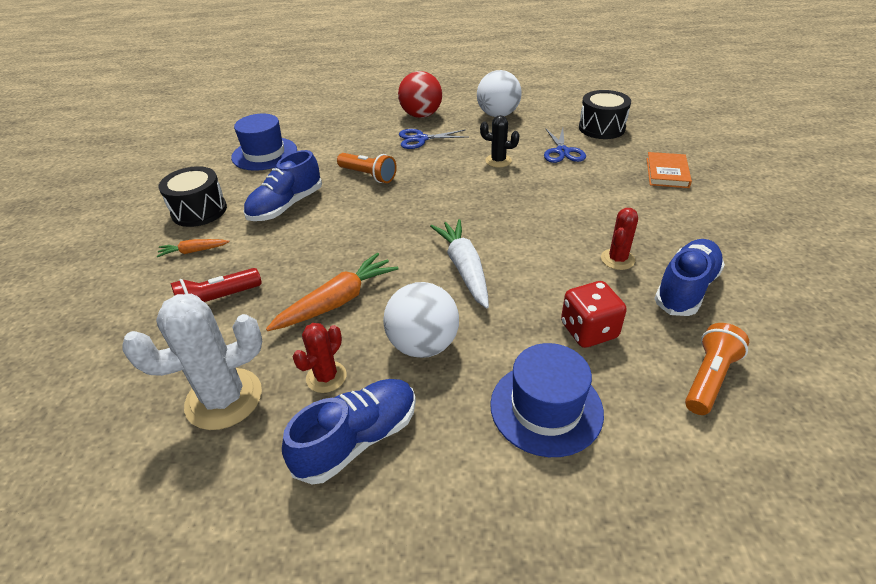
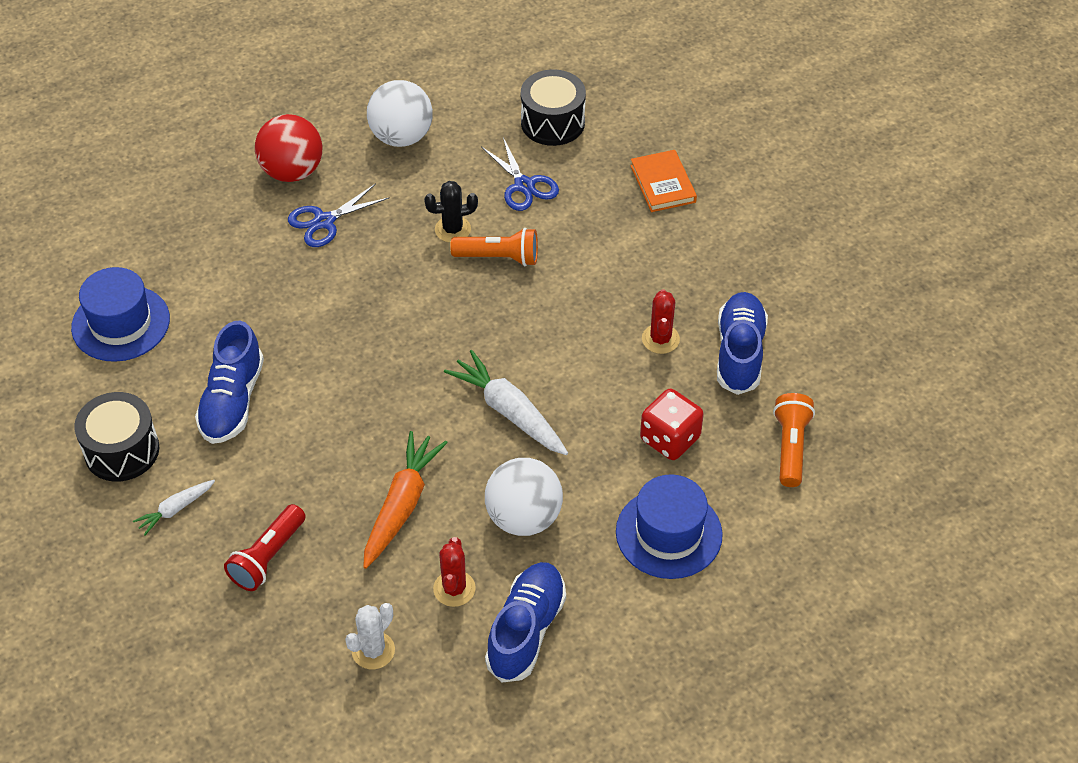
camera: 30 degrees left, 10 degrees up
(194, 251) = (175, 509): orange carrot -> white carrot
(224, 399) = (373, 650): white cactus -> white cactus, size x0.55
(368, 175) = (301, 313): orange flashlight -> orange flashlight (499, 257)

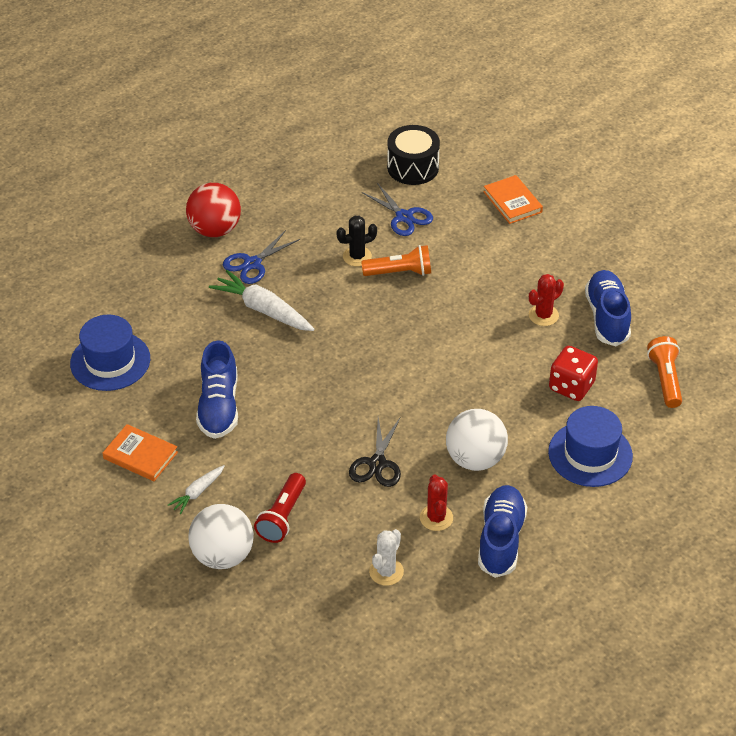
camera: 10 degrees left, 5 degrees down
(122, 450) = (140, 455): black drum -> orange book
(401, 137) = (295, 193): white ball -> white ball (223, 555)
(402, 505) = (377, 464): orange carrot -> black scissors
(509, 411) = (441, 384): white carrot -> white carrot (263, 309)
(660, 339) = (543, 315): red cactus -> red cactus turned 60 degrees clockwise

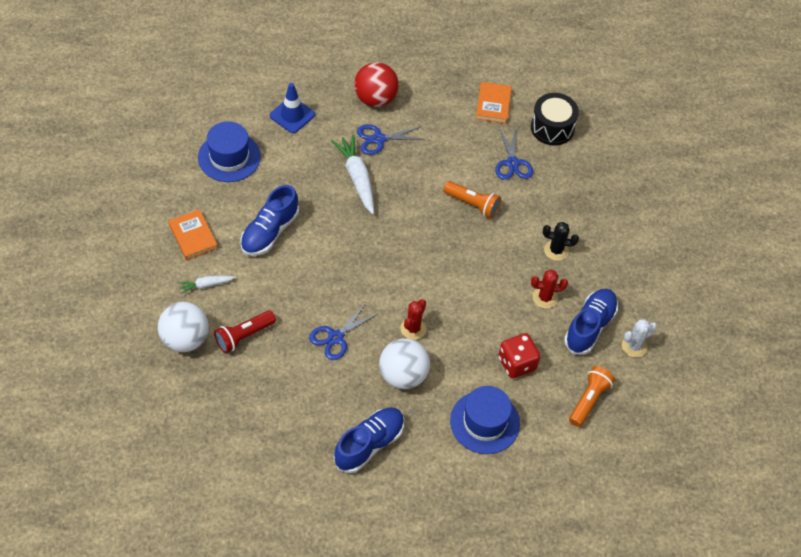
camera: 30 degrees right, 10 degrees up
(142, 288) = (292, 115): none -> blue traffic cone
(357, 256) = (453, 175): black cactus -> black cactus (556, 250)
(377, 464) = (335, 337): black scissors -> blue scissors
(386, 571) = (276, 418): white cactus -> white cactus (634, 346)
(436, 518) = (340, 401): red cactus -> red cactus (413, 329)
(512, 202) = (600, 196): orange book -> orange book (493, 104)

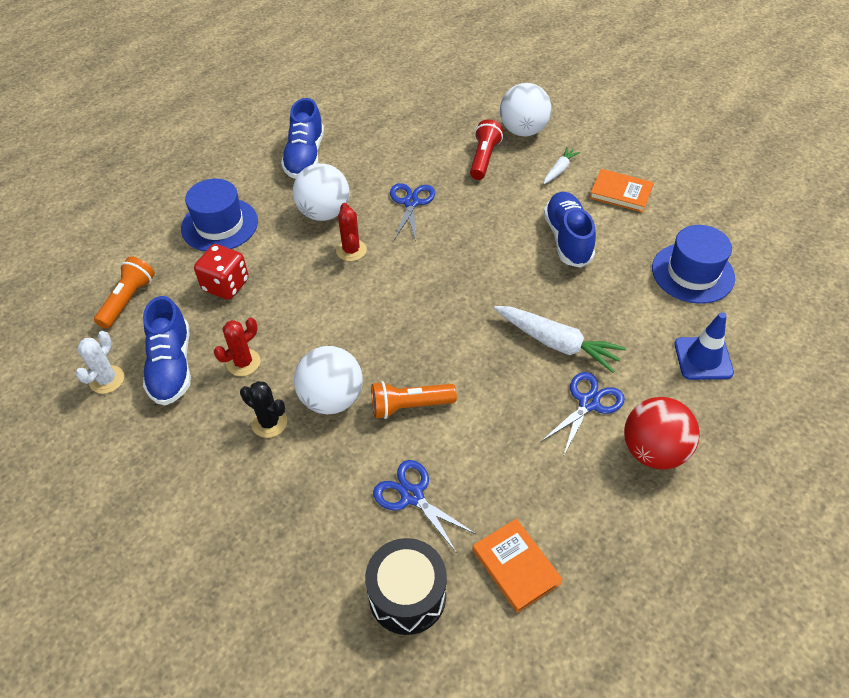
camera: 145 degrees right, 5 degrees down
(511, 239) = (332, 399): none -> white ball
(556, 250) = (269, 422): black cactus -> black cactus turned 60 degrees clockwise
(589, 400) = (128, 300): orange flashlight -> orange flashlight turned 150 degrees counterclockwise

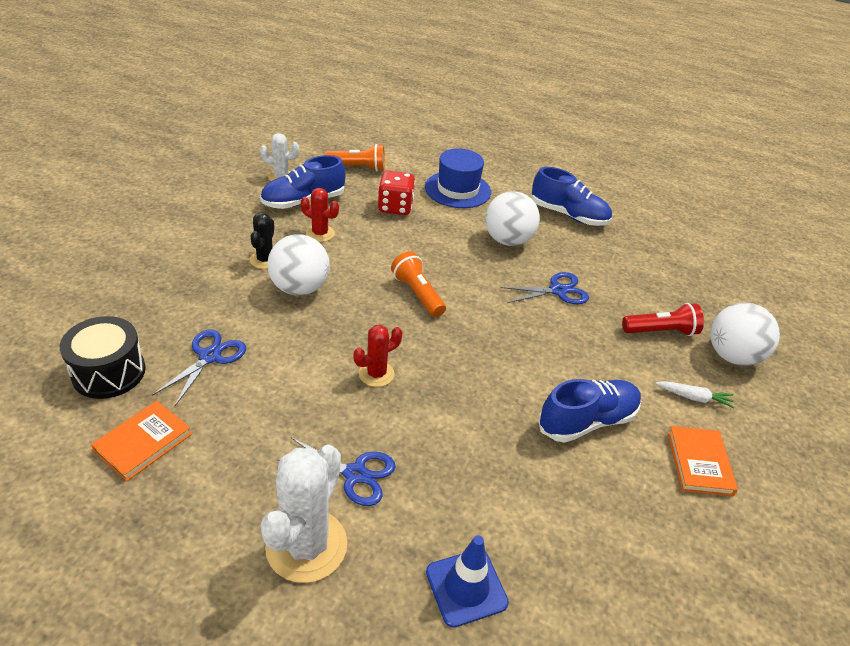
camera: 65 degrees right, 10 degrees down
(305, 157) = (568, 215): blue shoe -> blue shoe turned 135 degrees counterclockwise
(351, 250) = (472, 265): red cactus -> red cactus (376, 374)
(409, 406) = (307, 336): orange flashlight -> orange flashlight (417, 294)
(557, 343) = (427, 434): white carrot -> none
(653, 451) = (306, 546): red ball -> white cactus
(692, 273) = (608, 561): blue hat -> none

